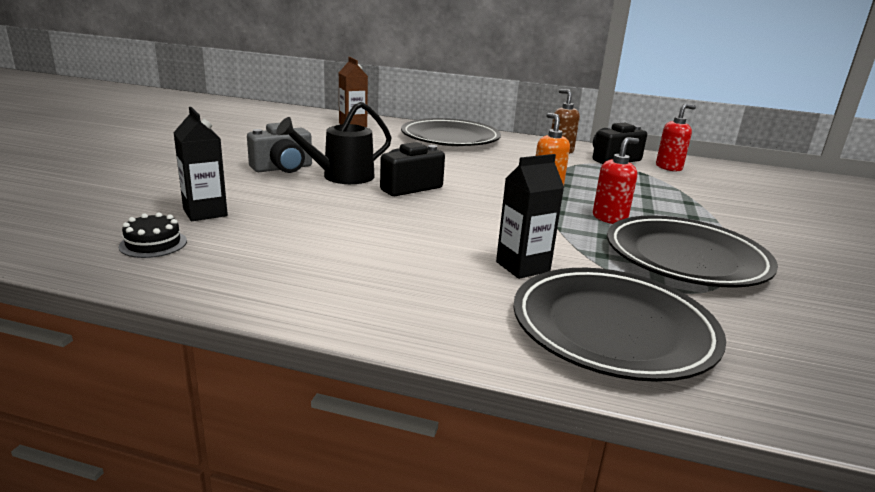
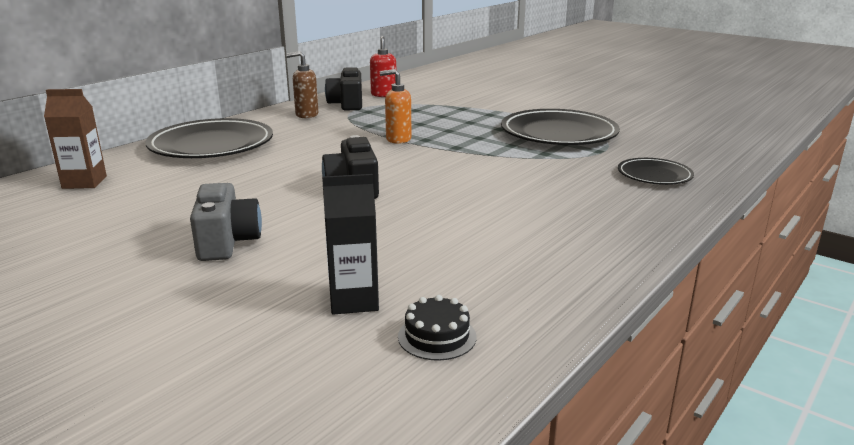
camera: 65 degrees left, 0 degrees up
(340, 177) = (291, 214): black watering can -> none
(522, 267) = (557, 180): black carton -> none
(609, 218) = (479, 136): red soap dispenser -> none
(612, 329) = (654, 175): black plate -> black plate, size x0.53

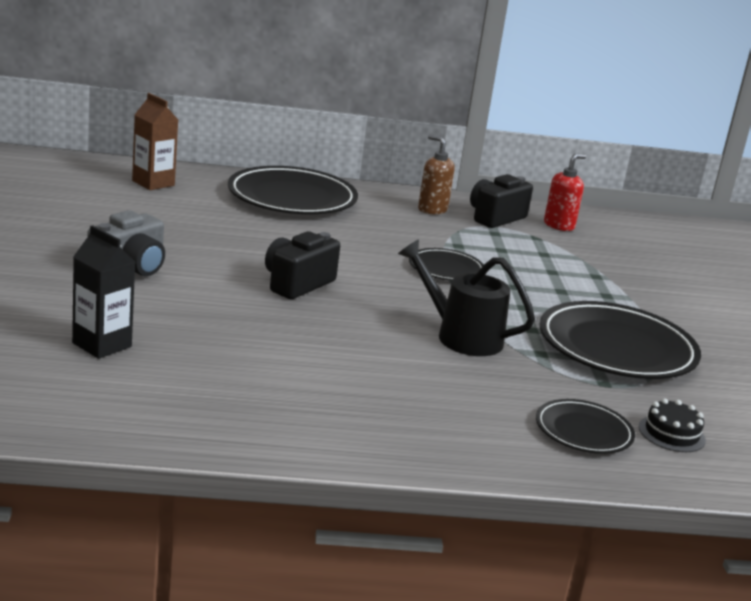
camera: 45 degrees right, 0 degrees up
(398, 139) = (446, 269): orange soap dispenser -> black plate
(437, 336) = (87, 392): black cake -> black cake (671, 433)
(497, 166) = (460, 336): none -> black watering can

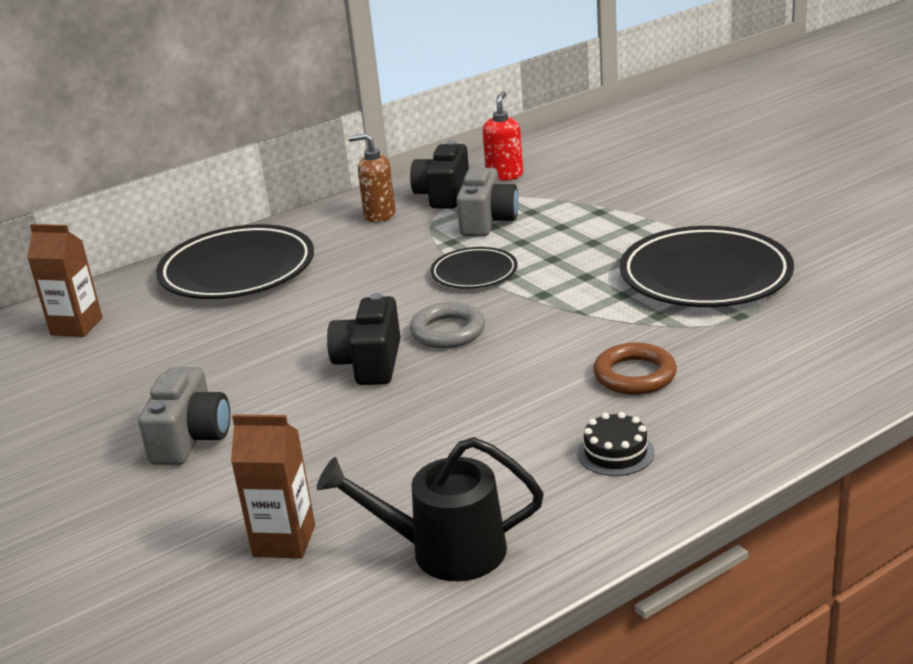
camera: 25 degrees left, 5 degrees up
(102, 345) = (284, 541): black carton -> brown carton
(375, 292) = (448, 331): none -> grey ring
(460, 336) = (576, 336): black watering can -> black watering can (443, 551)
(466, 377) = (634, 375): none -> brown ring
(503, 246) = (487, 221): none -> grey camera
(583, 431) = (785, 372): black plate -> none
(671, 433) = (844, 334): black cake -> black cake (615, 452)

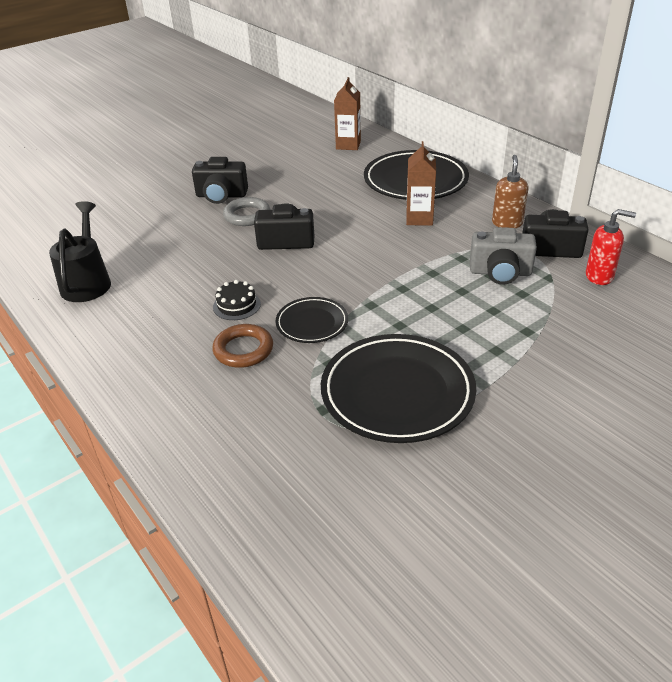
camera: 85 degrees right, 10 degrees up
(191, 439) = (221, 196): grey camera -> black camera
(284, 541) = (120, 234): brown carton -> brown carton (419, 218)
(448, 331) = (321, 266): grey ring -> grey ring (247, 215)
(474, 273) = (408, 272): black plate -> black plate (312, 323)
(615, 452) = (152, 341): black cake -> black cake (236, 305)

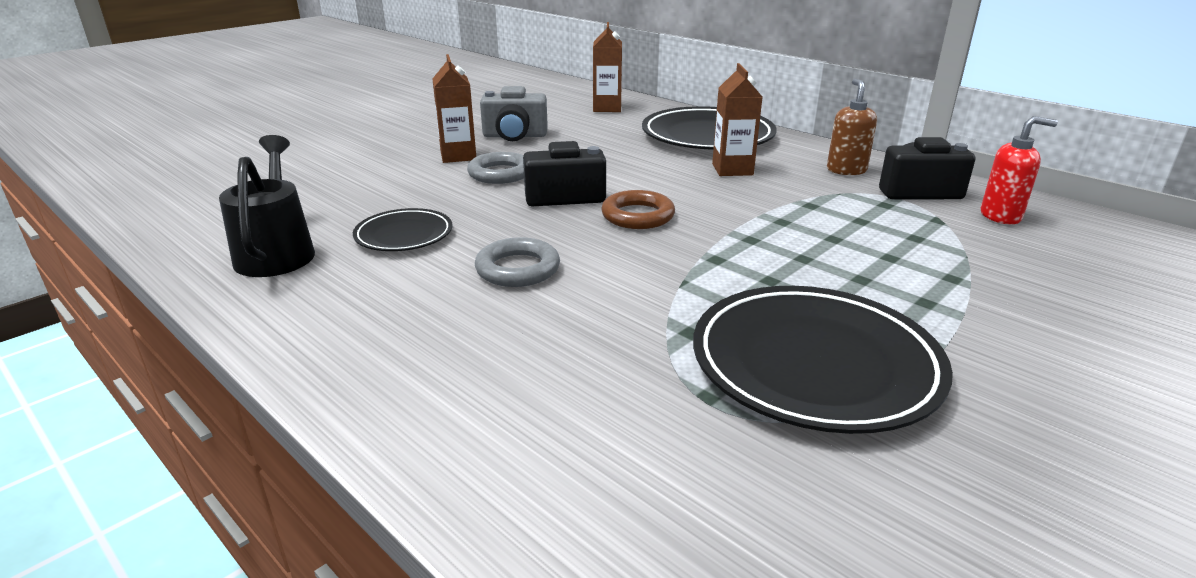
camera: 10 degrees left, 10 degrees down
(221, 196) = (458, 156): black camera -> brown carton
(236, 305) = (518, 269): black cake -> grey ring
(243, 350) = (547, 323): brown ring -> brown ring (638, 216)
(312, 323) = (640, 284): black plate -> black plate (404, 235)
(500, 273) = (871, 218): grey camera -> grey camera (515, 136)

